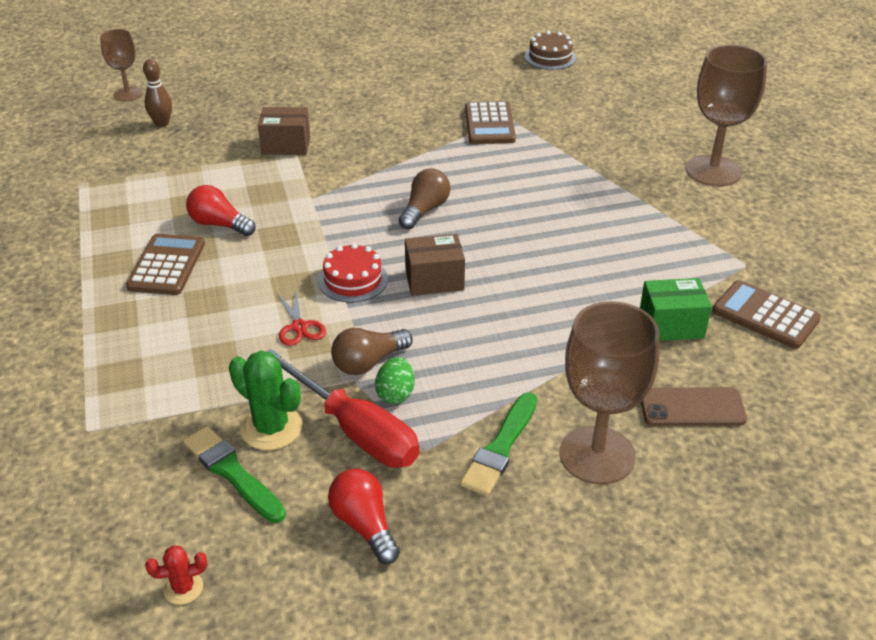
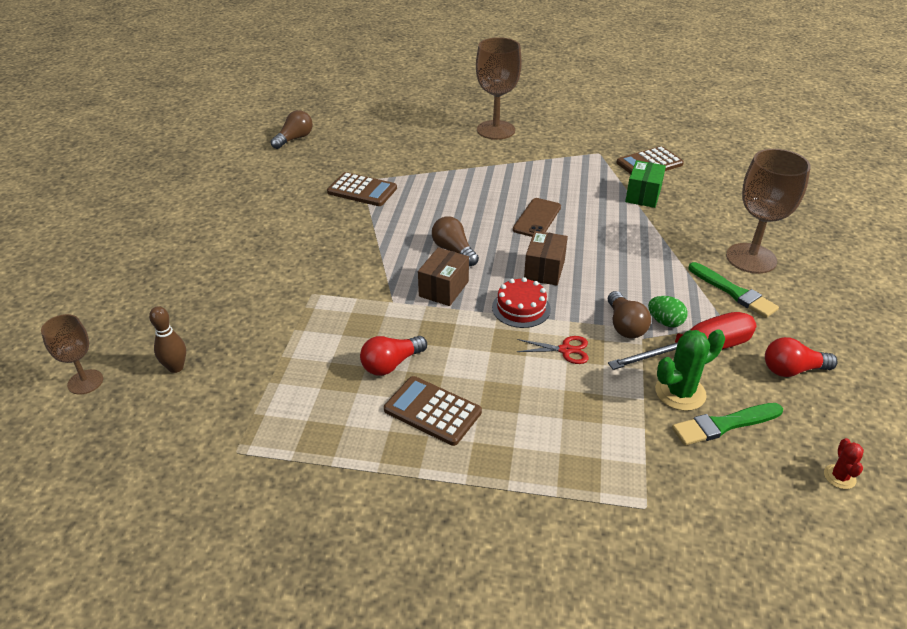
camera: 65 degrees left, 0 degrees up
(286, 145) = (295, 296): brown box -> brown box (444, 289)
(550, 57) = (294, 139): brown cake -> brown light bulb
(692, 407) = (720, 213): brown phone -> brown phone (537, 218)

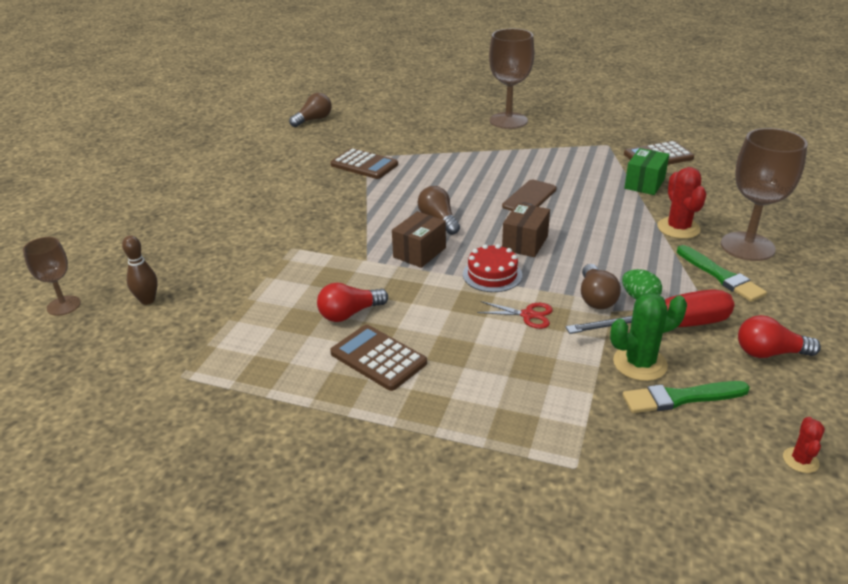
camera: 10 degrees right, 5 degrees down
(684, 243) = (678, 228): none -> red cactus

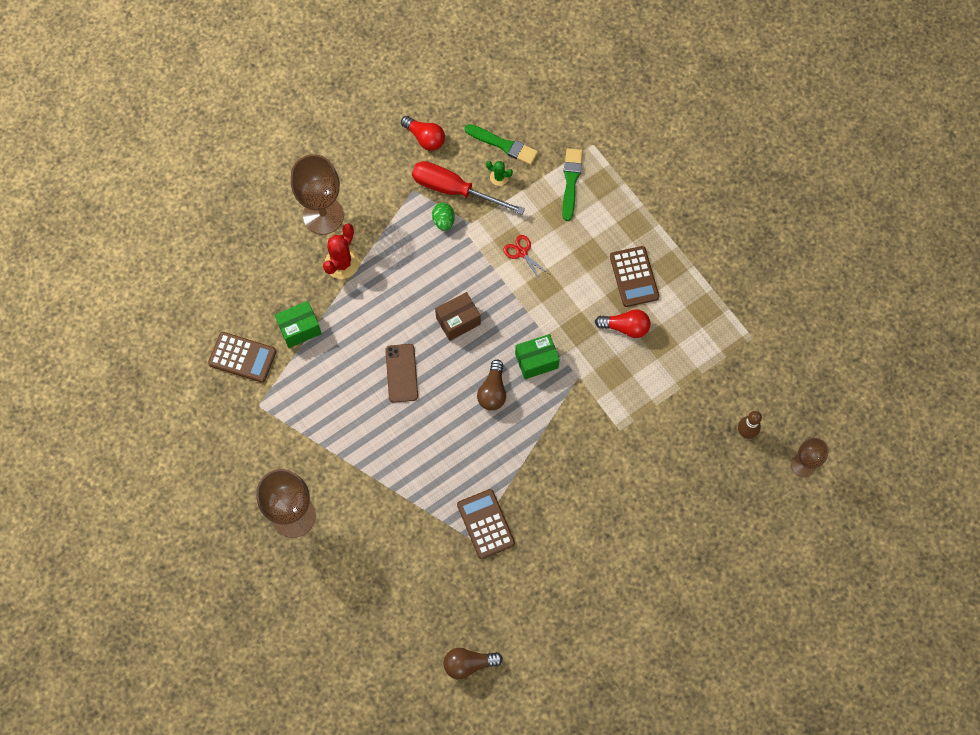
camera: 145 degrees left, 35 degrees up
(419, 252) = (536, 361): brown box -> green box
(492, 274) = (509, 303): red cake -> none
(529, 198) = (401, 373): brown phone -> brown phone turned 75 degrees counterclockwise
(596, 298) = (468, 239): brown light bulb -> none
(639, 363) = (499, 177): green cactus -> green cactus, size x0.55
(721, 276) = (374, 204): green brush -> green brush (571, 181)
(800, 460) = (491, 82): red cactus -> none

